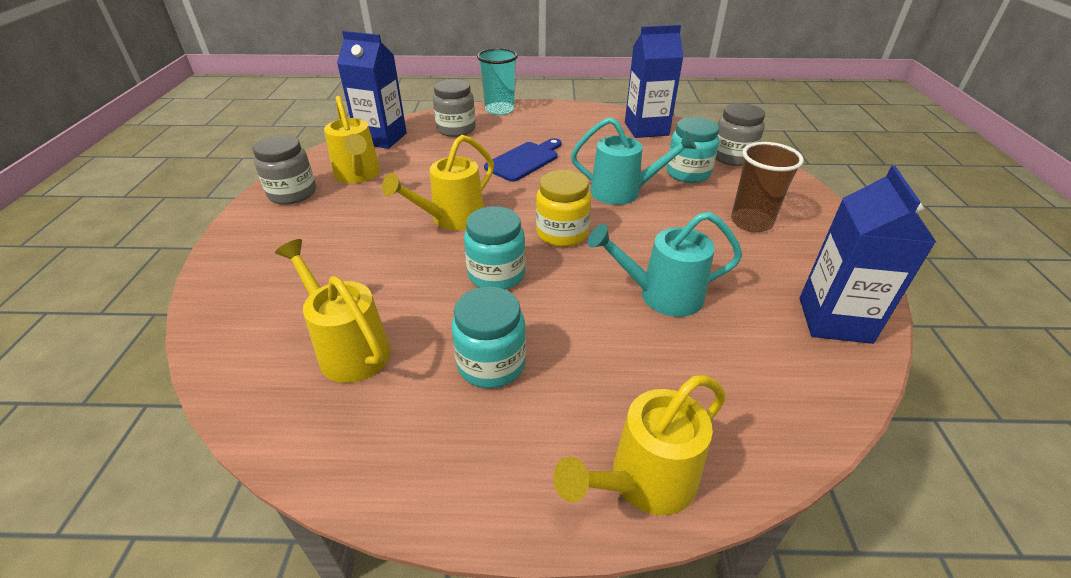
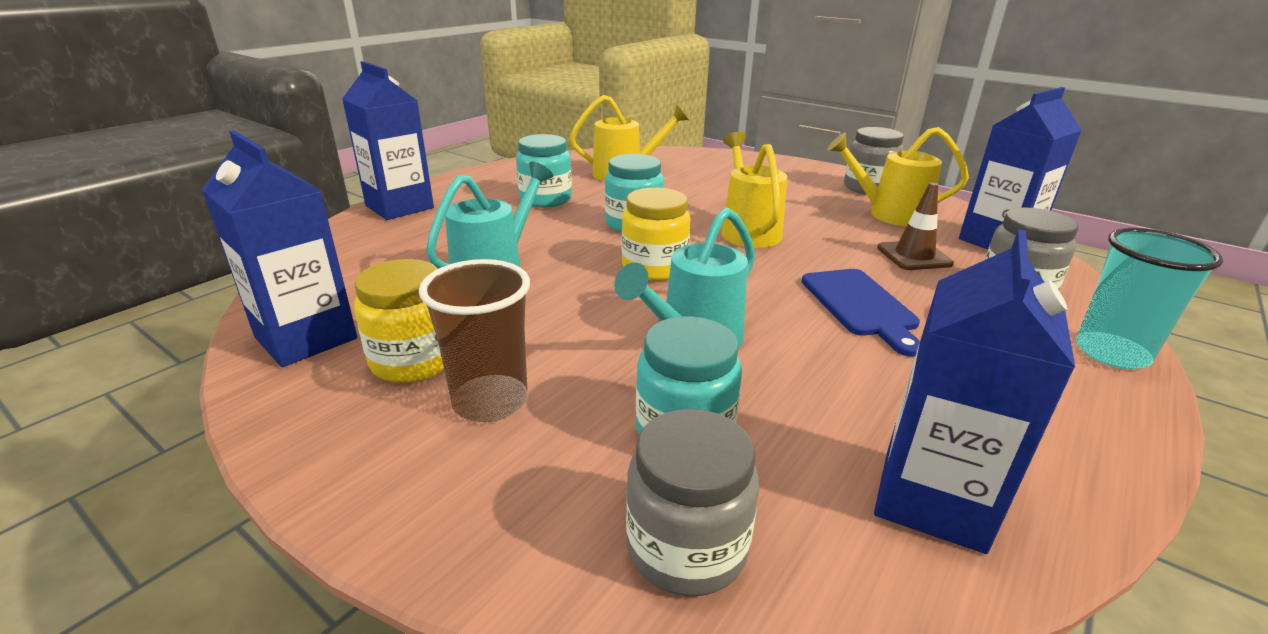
camera: 125 degrees right, 10 degrees down
(434, 157) = (914, 256): none -> brown traffic cone
(643, 482) = (399, 207): yellow watering can -> blue carton
(773, 262) = (414, 361): none -> yellow jar

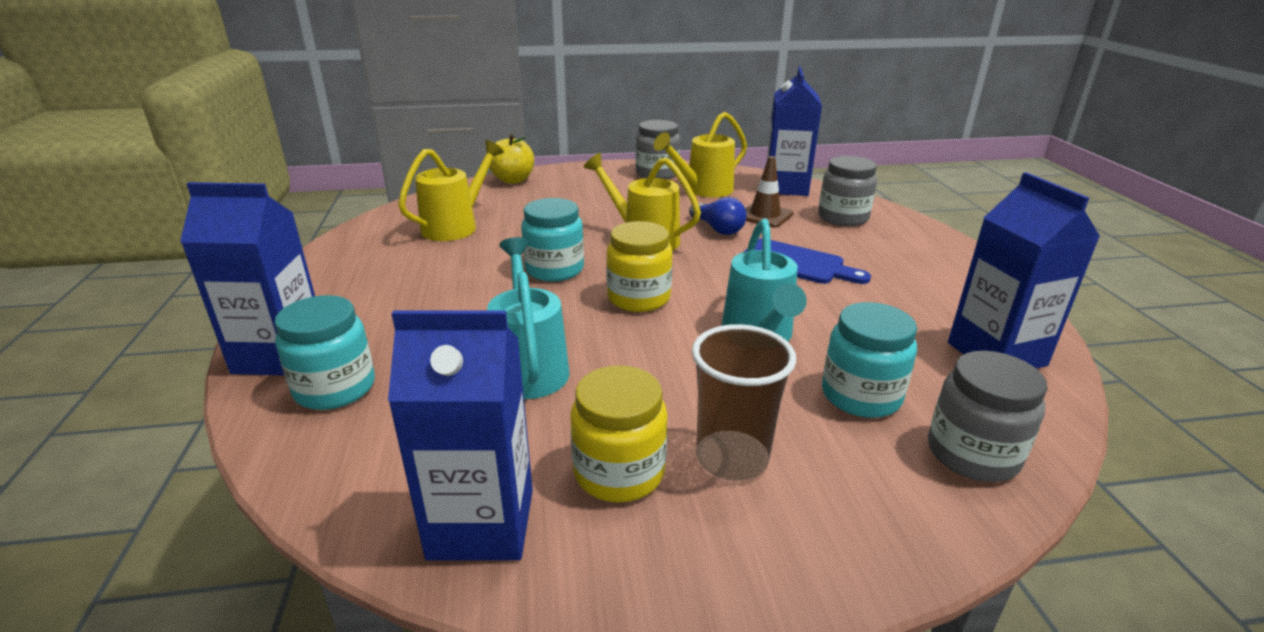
camera: 45 degrees left, 0 degrees up
(545, 199) = (430, 280): turquoise jar -> turquoise jar (335, 388)
(727, 157) = (513, 180): none -> yellow apple
(835, 248) = (717, 229): none -> blue light bulb
(1111, 353) = (928, 235): turquoise cup -> none

